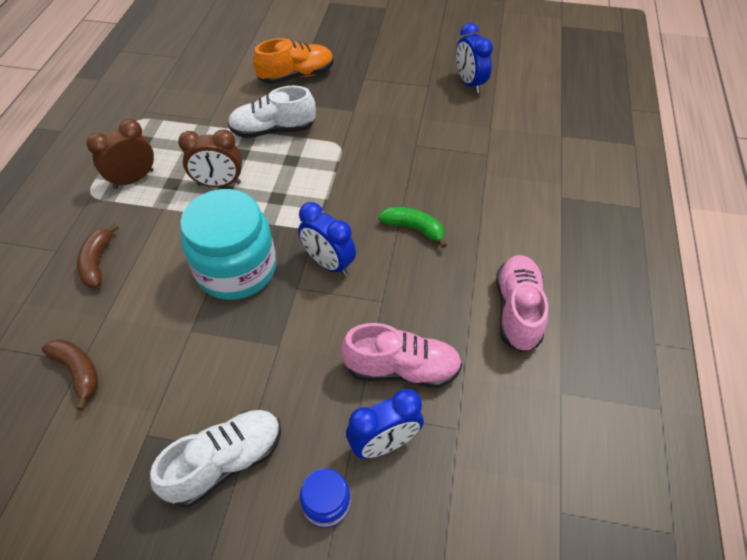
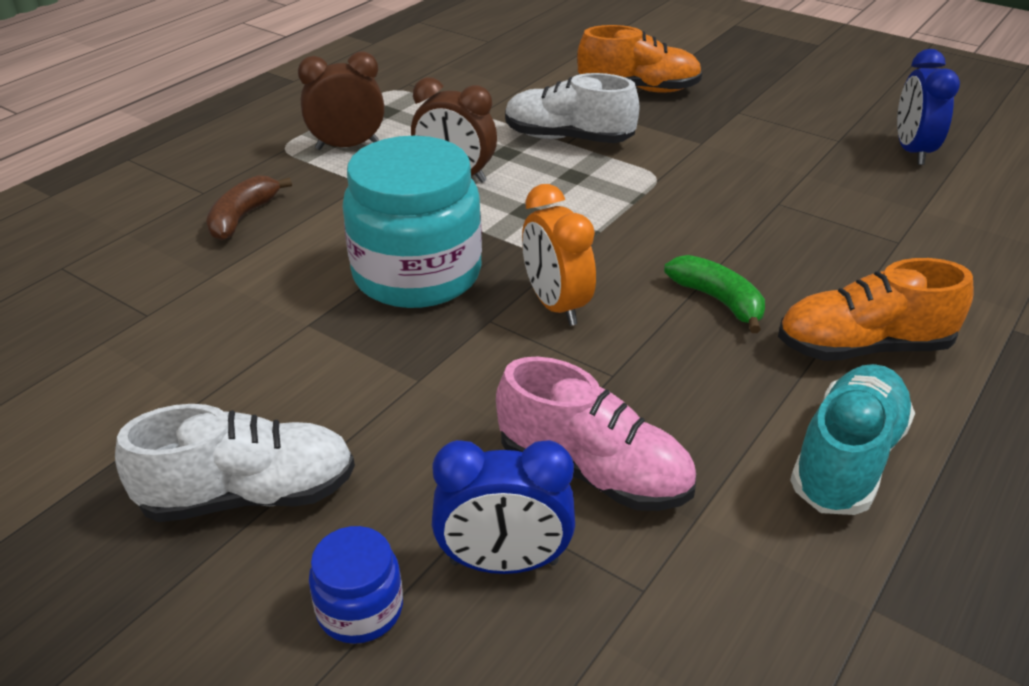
camera: 25 degrees right, 15 degrees down
(78, 372) = (136, 323): brown banana -> none
(328, 263) = (555, 305): blue clock -> orange clock
(497, 235) = (863, 347): none -> orange shoe
(517, 310) = (847, 459): pink shoe -> turquoise shoe

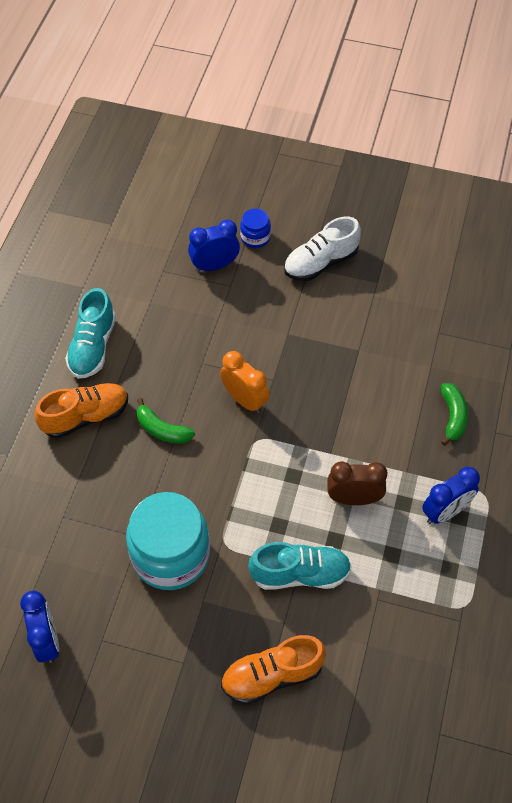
camera: 160 degrees right, 20 degrees up
(242, 217) = (453, 416): brown banana -> green banana
(347, 146) = (445, 512): brown clock -> blue clock
(417, 274) = (326, 400): turquoise jar -> turquoise jar (170, 555)
(568, 138) = (300, 574): white shoe -> turquoise shoe
(593, 472) = (195, 310): pink shoe -> none

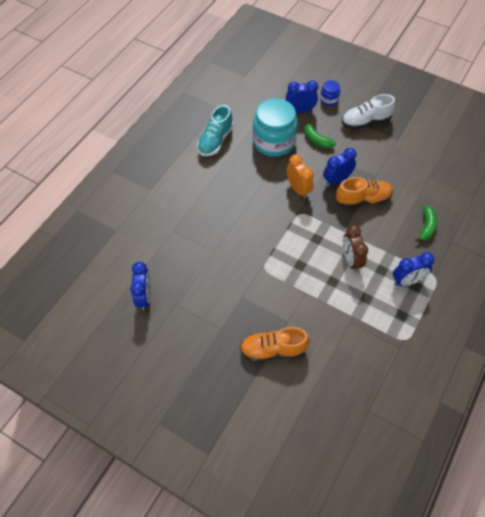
camera: 15 degrees right, 0 degrees up
(85, 417) = (200, 178): orange shoe -> orange shoe (363, 199)
(162, 430) = (244, 195): green banana -> green banana (316, 140)
(170, 555) = (230, 267): turquoise jar -> turquoise jar (274, 142)
(300, 371) = (337, 180): none -> blue clock
(300, 574) = (306, 296): turquoise shoe -> none
(354, 498) = (351, 260): brown clock -> brown clock turned 120 degrees counterclockwise

